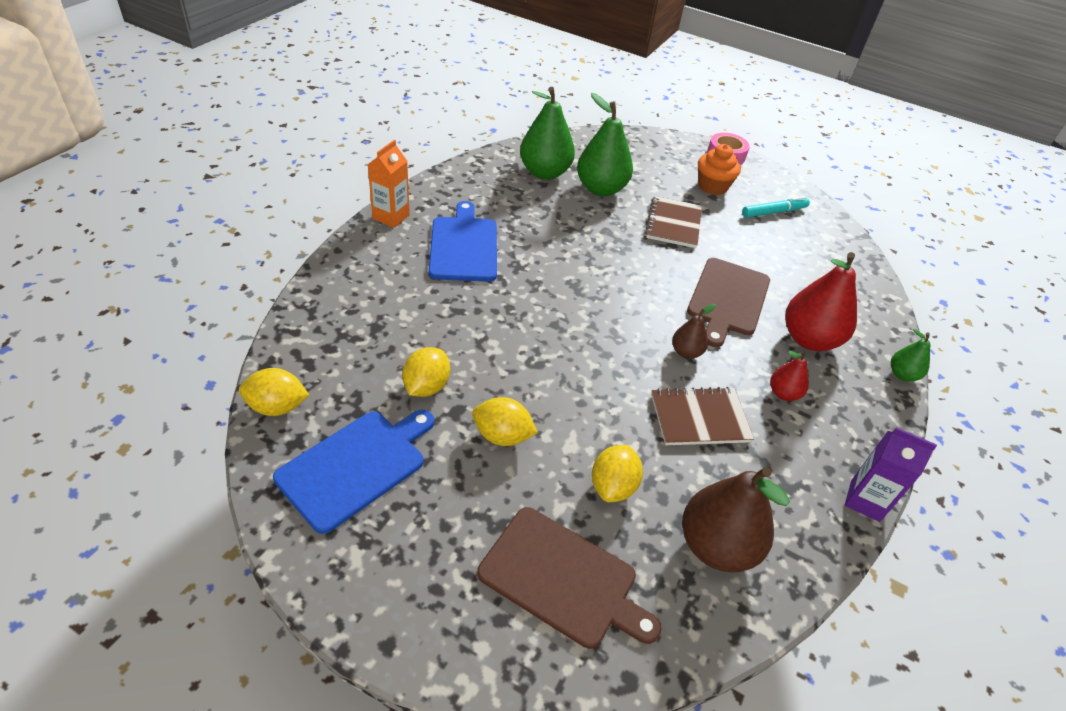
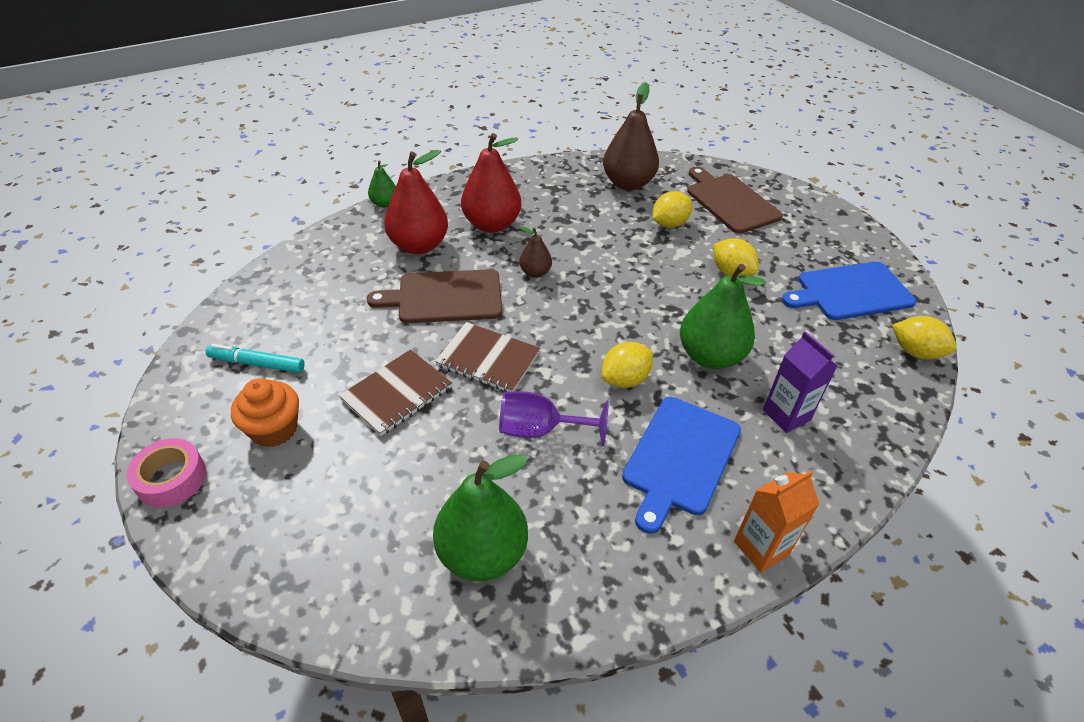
camera: 145 degrees left, 0 degrees up
(426, 386) = (779, 324): yellow lemon -> yellow lemon (625, 379)
(566, 233) = (540, 430): none -> purple goblet
(601, 189) = (429, 485): green pear -> green pear (710, 356)
(699, 418) = (573, 234): brown notebook -> brown notebook (488, 359)
(727, 299) = (445, 297): brown cutting board -> brown cutting board turned 150 degrees counterclockwise
(783, 393) = (492, 224): red pear -> red pear, size x1.97
(865, 500) = (514, 169): purple carton -> purple carton (786, 415)

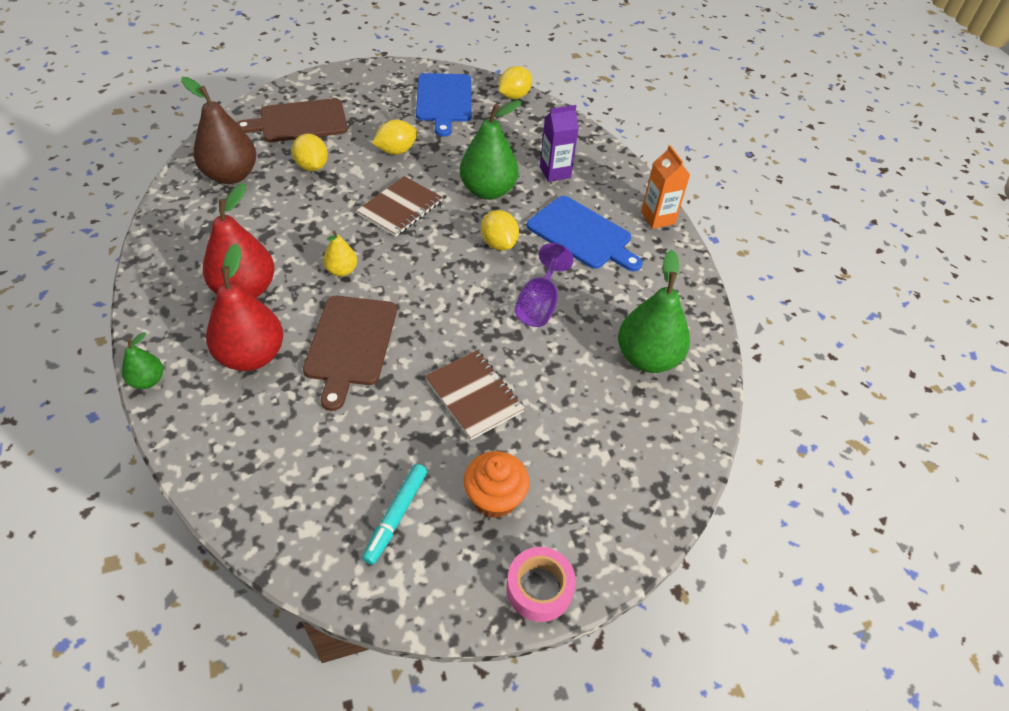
camera: 80 degrees left, 5 degrees up
(488, 359) = (450, 324): brown notebook -> brown notebook (400, 208)
(535, 272) = (342, 270): brown pear -> yellow pear

